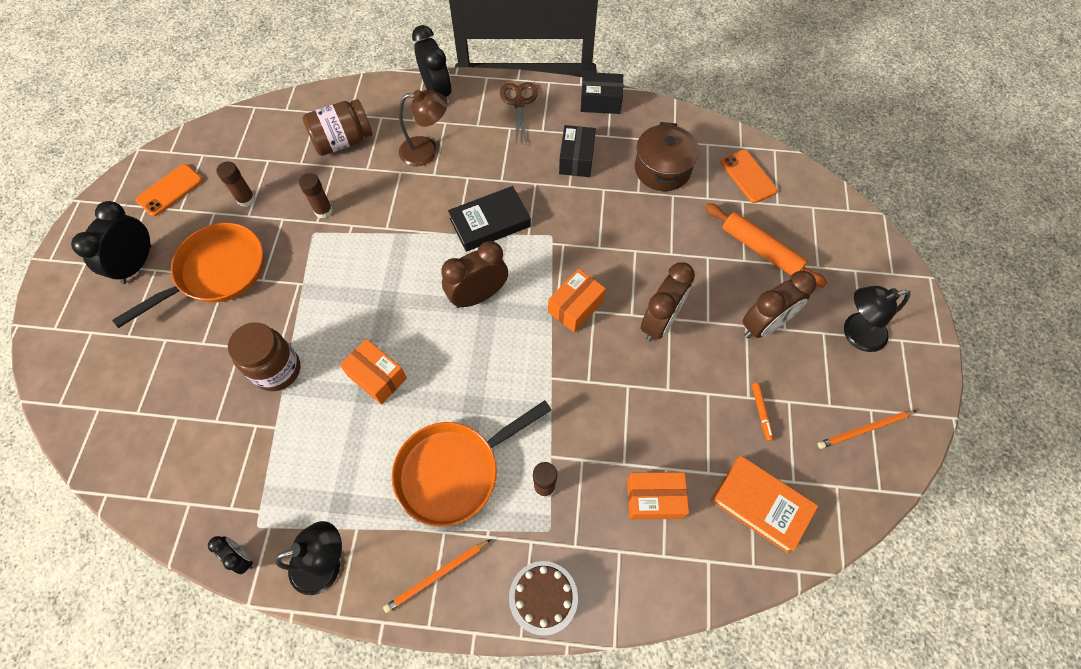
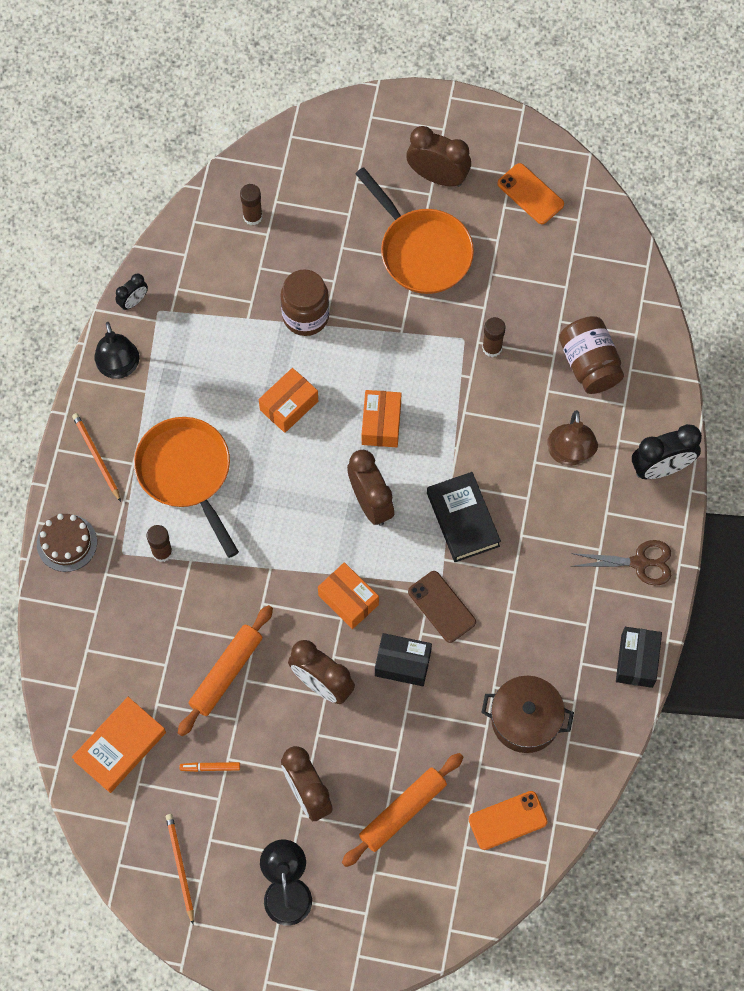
camera: 95 degrees right, 5 degrees up
(137, 264) = (437, 176): black clock -> brown clock
(246, 199) = (513, 270): brown glue stick -> brown glue stick (252, 216)
(573, 233) = (441, 607): none -> brown phone
(576, 159) = (546, 622): black box -> black box (402, 663)
(654, 499) = (138, 649): orange box -> orange box (381, 424)
(664, 408) = (226, 673): none -> orange rolling pin

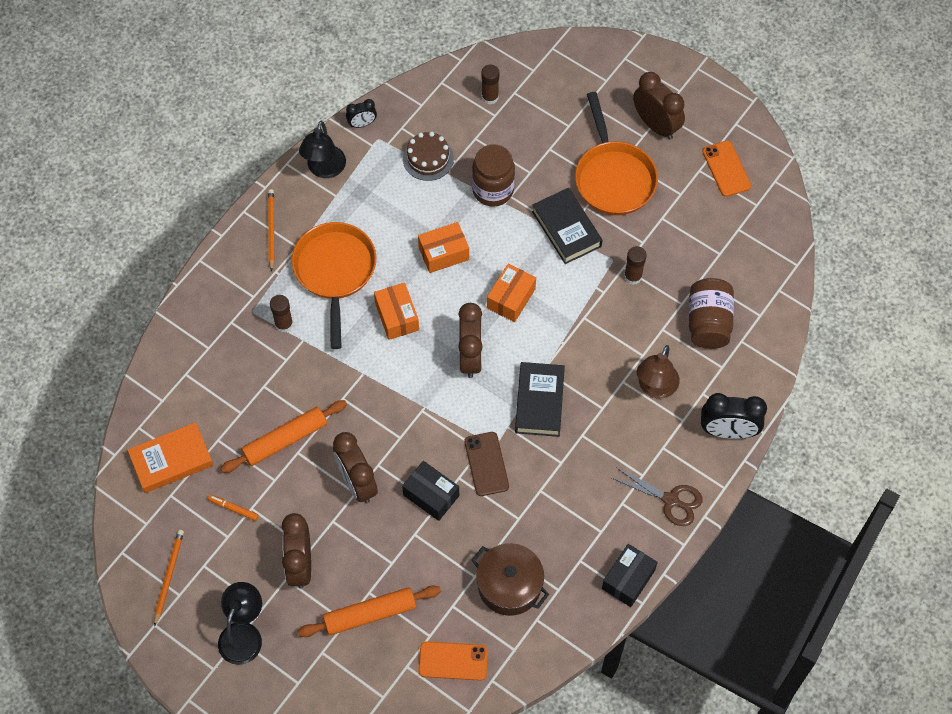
camera: 25 degrees right, 5 degrees down
(67, 543) = (213, 285): brown cake -> brown cake (428, 158)
(348, 600) = (413, 425): orange box -> orange box (397, 317)
(401, 326) = (566, 229): none -> black book

